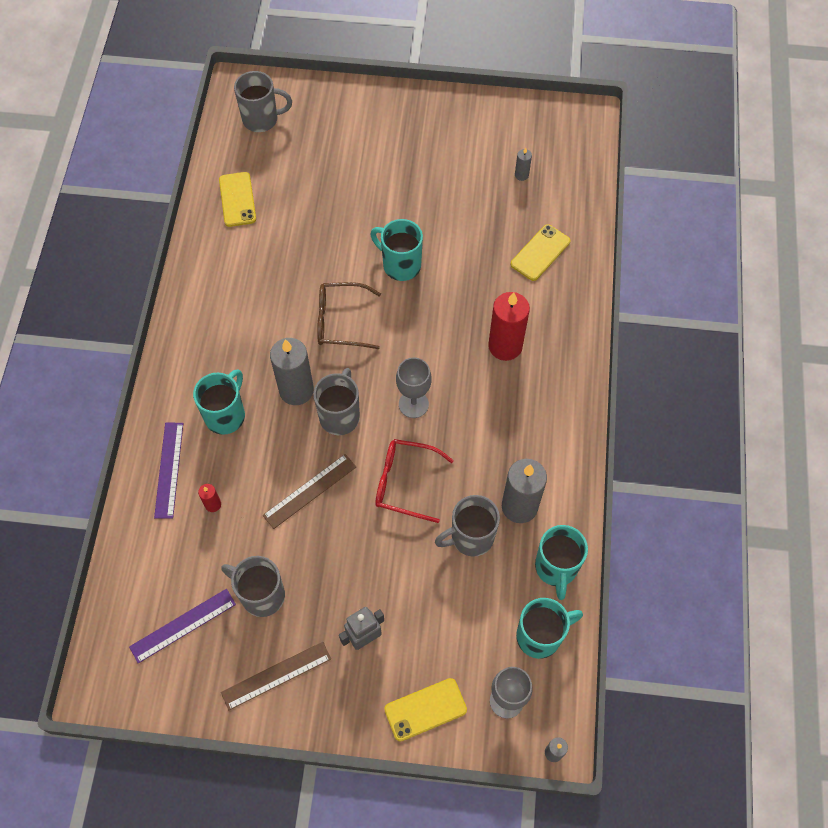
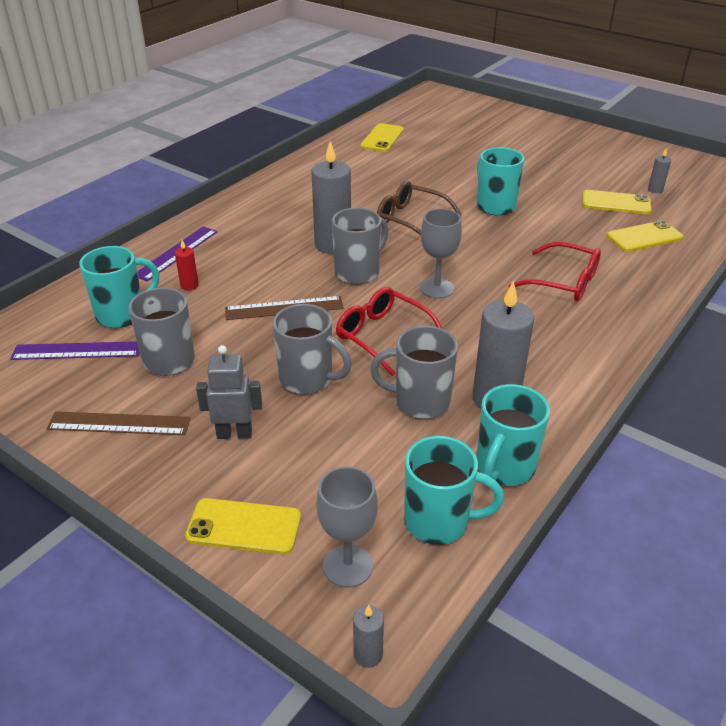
camera: 30 degrees right, 25 degrees down
(226, 415) = (257, 239): turquoise mug -> turquoise mug (122, 314)
(262, 119) = (438, 109): grey mug -> grey mug (308, 379)
(498, 211) = (616, 203): none -> yellow phone
(505, 346) = (564, 282): red candle -> red glasses

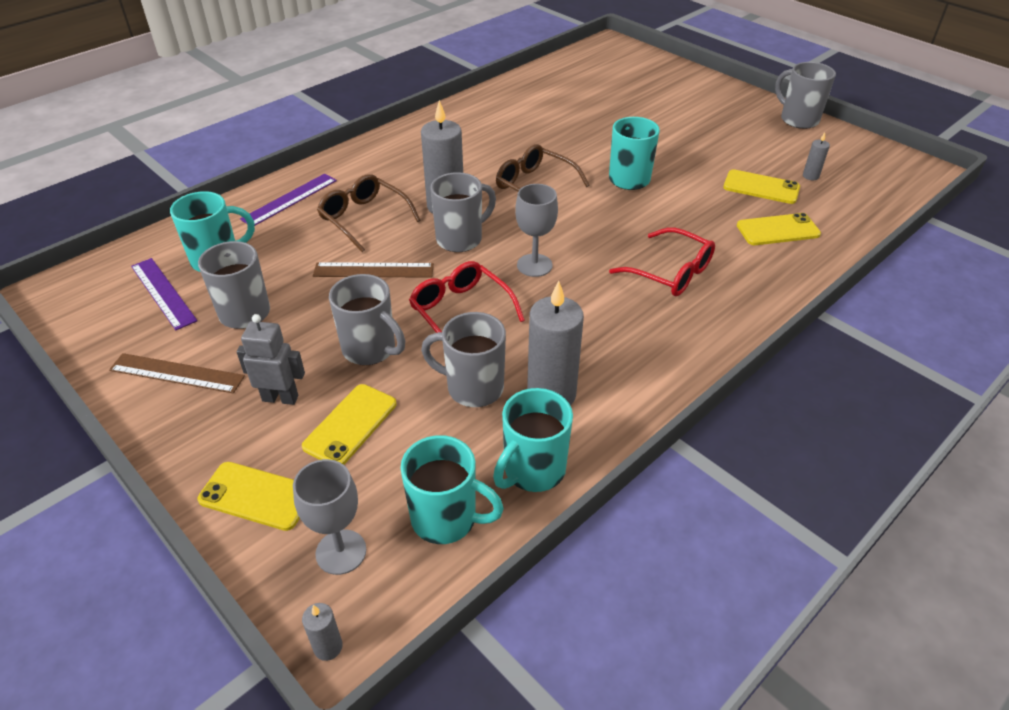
camera: 10 degrees right, 5 degrees up
(77, 351) = (163, 293): purple ruler -> purple ruler turned 45 degrees clockwise
(189, 285) = (290, 236): red candle -> none
(257, 263) = (364, 218): none -> brown glasses
(382, 138) = (537, 91): yellow phone -> yellow phone (350, 425)
(626, 144) = (798, 119): none -> grey mug

